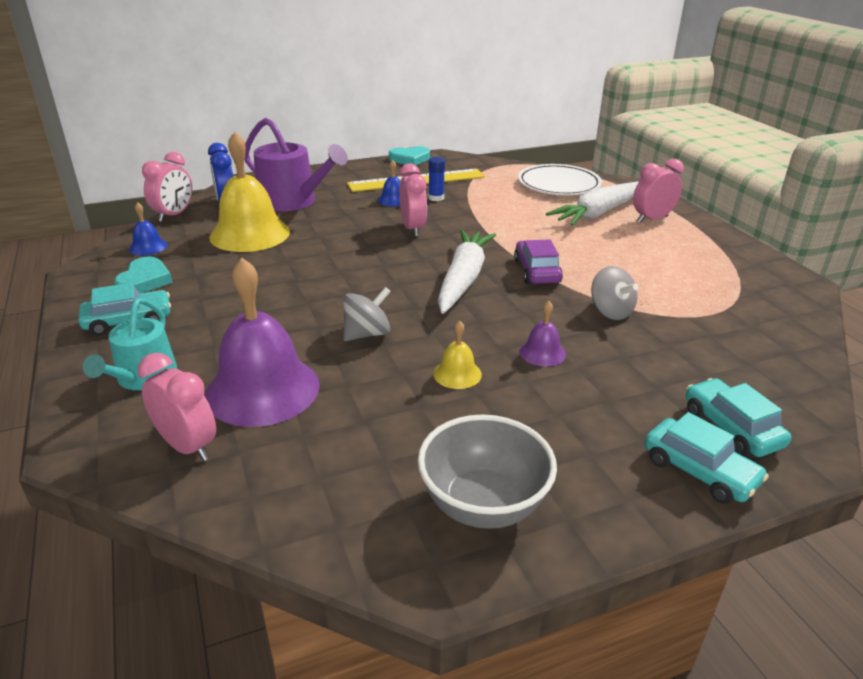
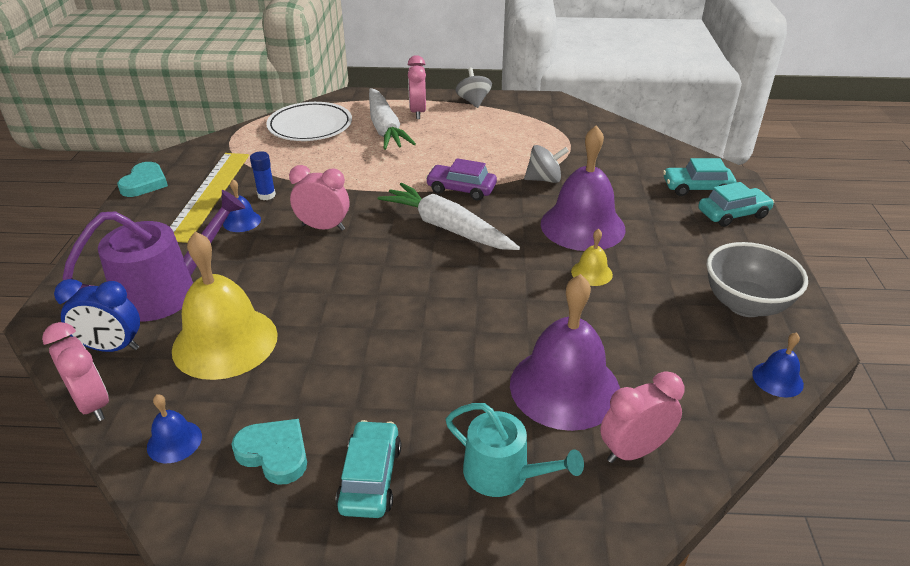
camera: 65 degrees left, 5 degrees up
(345, 549) = (777, 379): none -> blue bell
(367, 334) = (506, 304): grey spinning top -> grey spinning top (473, 102)
(542, 352) = (582, 226): purple bell -> purple bell, size x2.24

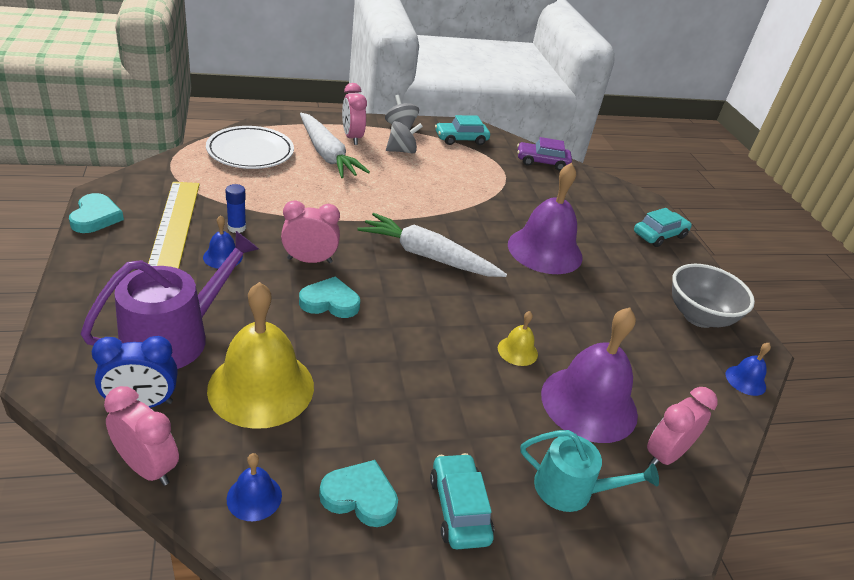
camera: 20 degrees left, 0 degrees up
(326, 267) = (330, 302): none -> turquoise heart
(461, 189) = (425, 217): purple car -> purple car (542, 162)
(544, 179) = (495, 206): grey spinning top -> grey spinning top (402, 151)
(591, 273) = (569, 295): yellow bell -> yellow bell (517, 351)
(697, 188) = (623, 212): turquoise car -> turquoise car (461, 139)

